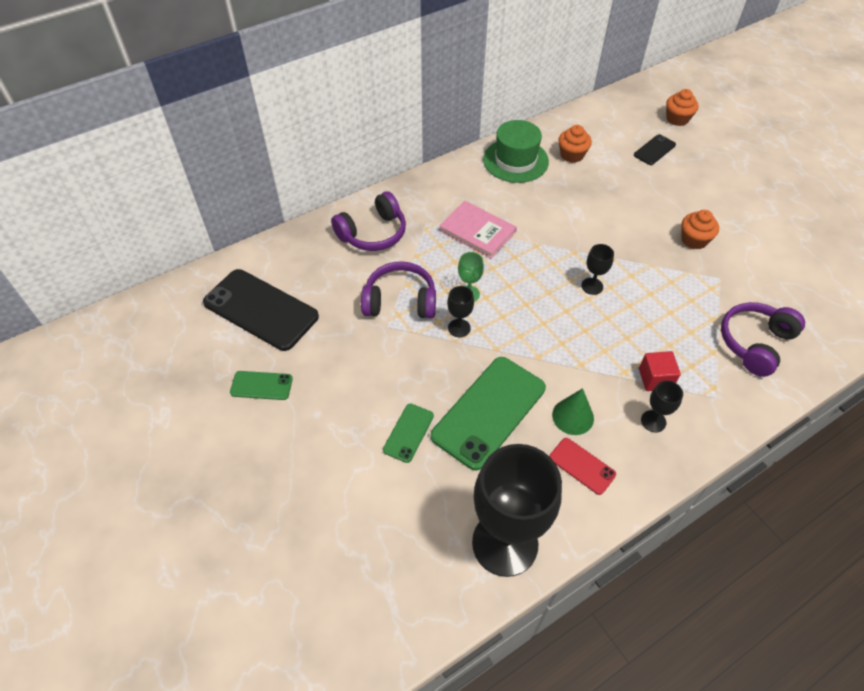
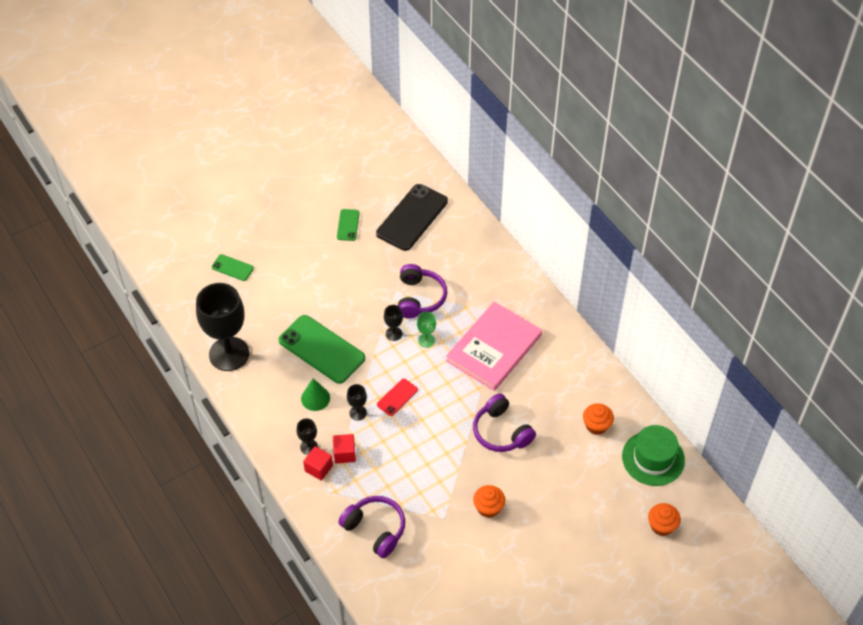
camera: 90 degrees right, 0 degrees up
(373, 233) = (489, 278): purple headphones -> purple headphones (501, 432)
(408, 433) = (308, 305): green phone -> green phone (232, 268)
(477, 231) = (494, 348): pink book -> pink book, size x1.58
(515, 160) = (585, 380): green hat -> green hat (653, 458)
(582, 466) = (277, 399): red phone -> red phone (397, 397)
(592, 286) = (434, 423): black goblet -> black goblet (358, 413)
(654, 150) = (610, 496): black phone -> none
(684, 408) = (318, 468): none -> red cube

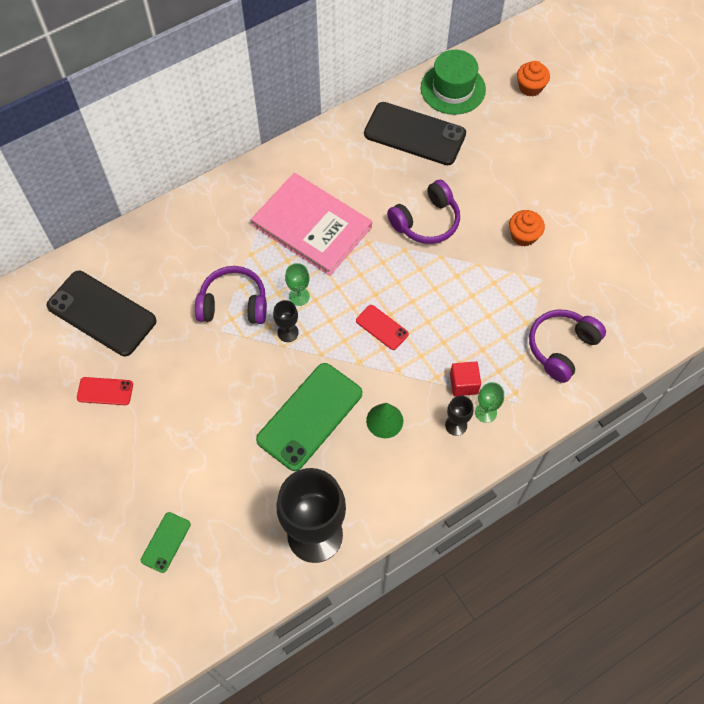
camera: 90 degrees left, 10 degrees up
(318, 468) = (485, 412): red cube -> green goblet
(348, 225) = (105, 391): green phone -> red phone
(358, 413) = (405, 370): black goblet -> none
(596, 425) = (415, 134): orange cupcake -> black phone

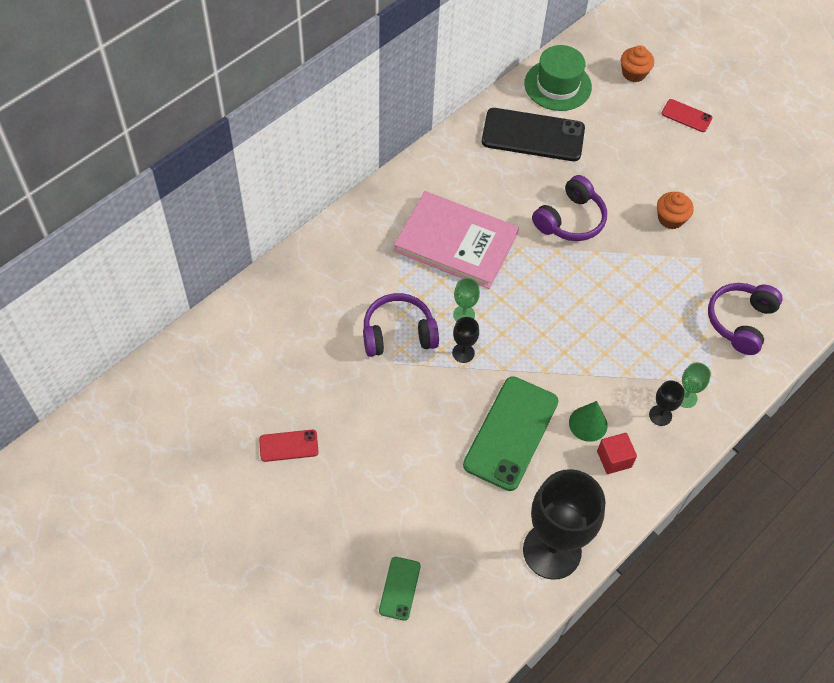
camera: 15 degrees left, 5 degrees down
(101, 313) = (261, 366): black phone -> none
(382, 327) = (557, 331): red phone -> red phone (686, 116)
(463, 384) = (655, 373): red cube -> red cube (614, 459)

